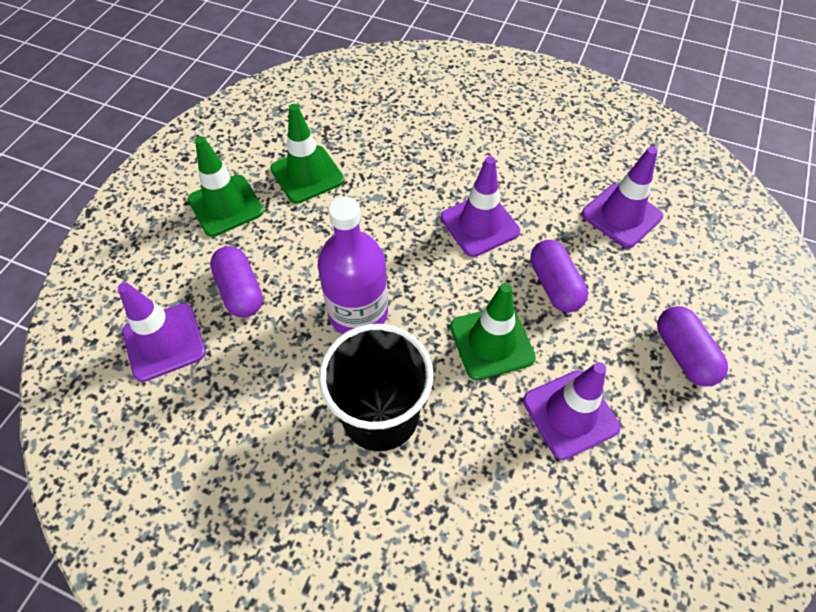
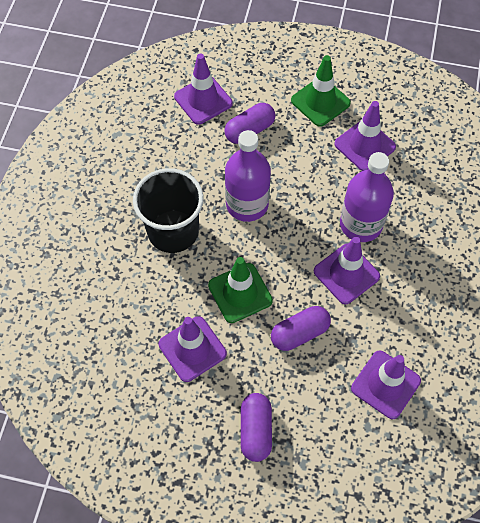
camera: 80 degrees right, 5 degrees up
(307, 174) = (365, 145): green traffic cone -> purple traffic cone
(415, 199) = (361, 224): none -> purple bottle
(683, 354) = (256, 430): purple capsule -> purple capsule turned 60 degrees counterclockwise

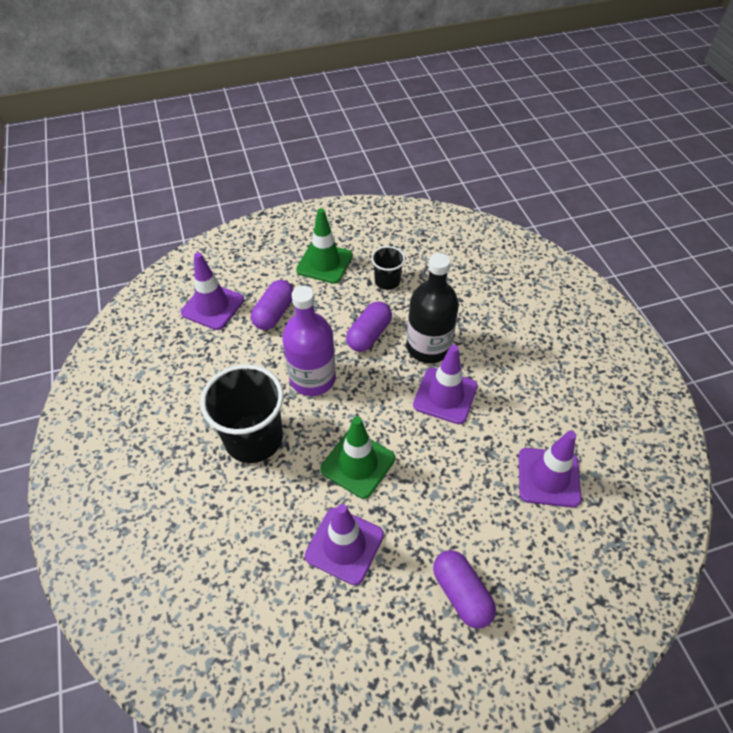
camera: 30 degrees left, 10 degrees down
(299, 333) = (439, 472): purple capsule -> purple capsule (369, 335)
(361, 224) = (428, 347): purple bottle -> black bottle
(365, 145) = (387, 281): purple traffic cone -> black cup

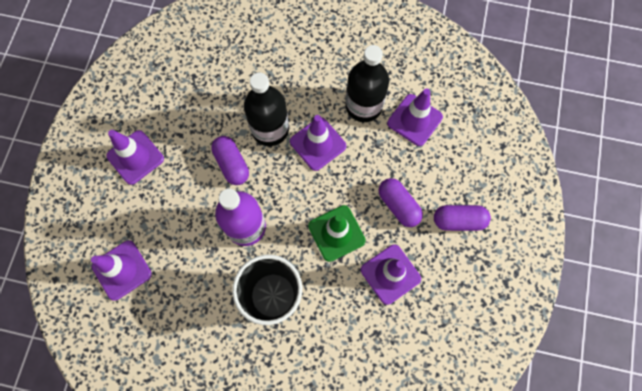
camera: 60 degrees left, 20 degrees up
(274, 313) = (163, 224): purple capsule -> purple capsule (398, 205)
(324, 263) = (135, 157): green traffic cone -> purple traffic cone
(387, 281) = (188, 121): black cup -> none
(522, 417) = (363, 106): none -> black bottle

